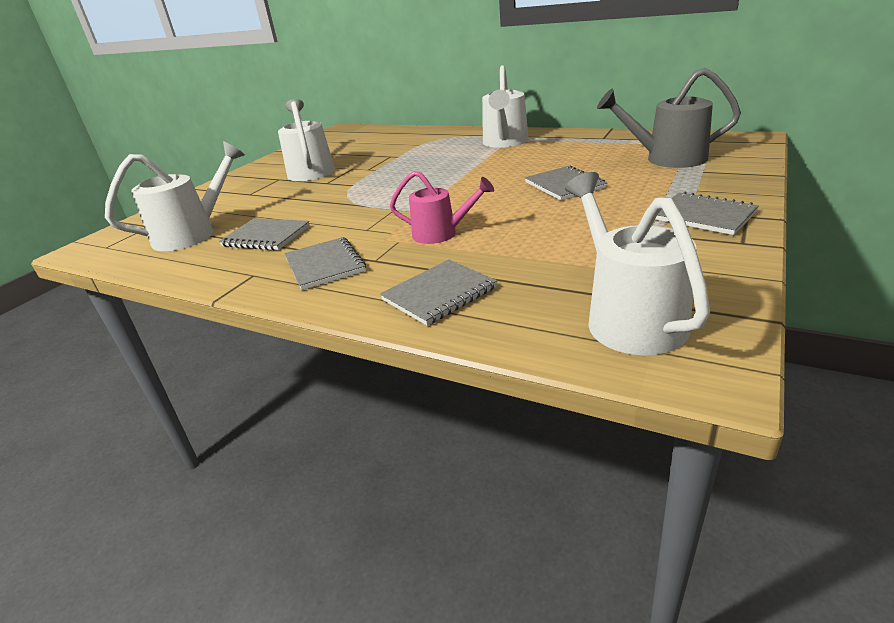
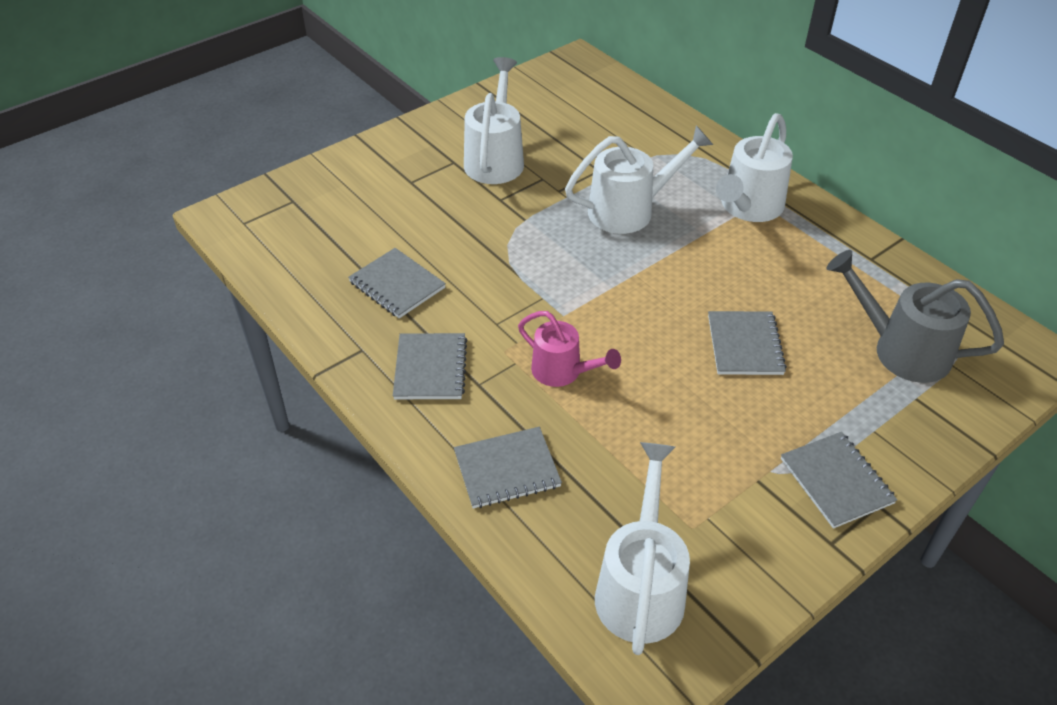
camera: 20 degrees right, 15 degrees up
(194, 233) = (331, 241): white watering can -> white watering can (630, 210)

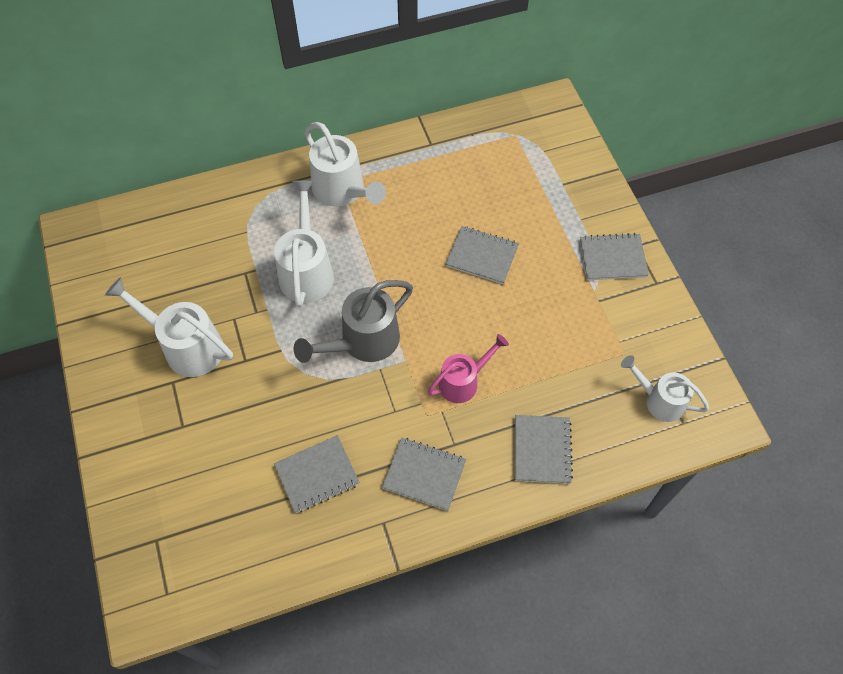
camera: 70 degrees left, 15 degrees up
(641, 586) = (659, 400): white watering can -> white watering can, size x0.66
(900, 349) = (520, 171): grey watering can -> grey watering can (362, 342)

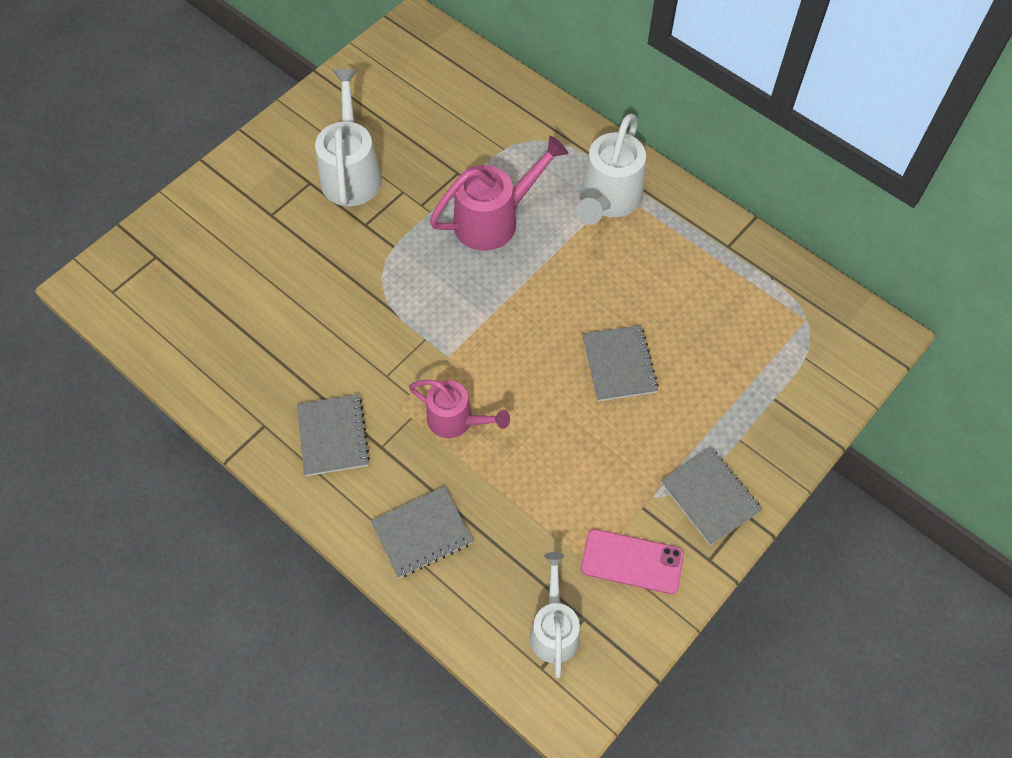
camera: 60 degrees right, 0 degrees up
(307, 269) = (495, 219): white watering can -> pink watering can
(317, 475) = (282, 345): grey notebook -> none
(362, 342) = (445, 309): grey watering can -> none
(634, 328) = (632, 561): none -> pink phone

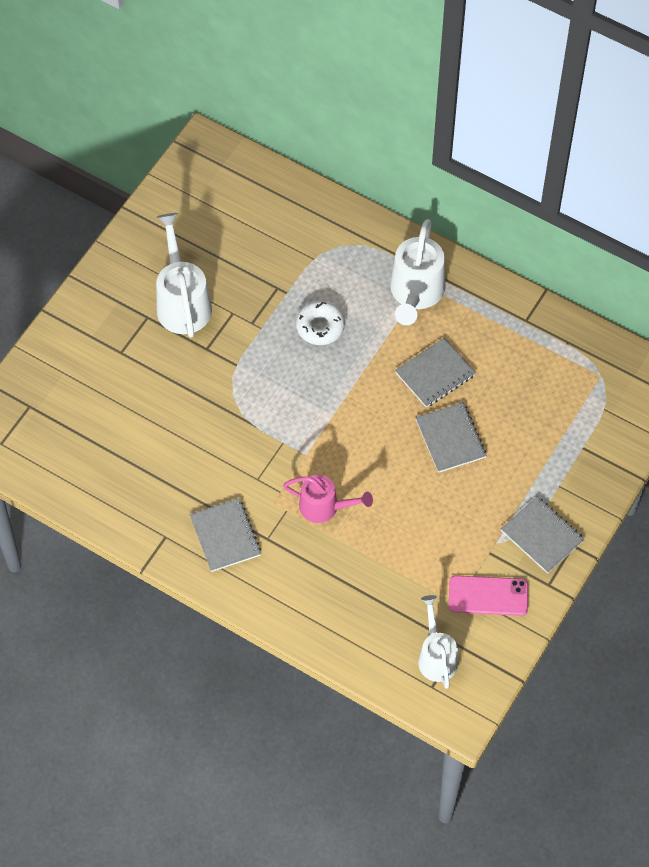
camera: 10 degrees left, 0 degrees up
(422, 533) = (317, 601): grey notebook -> grey notebook (435, 374)
(495, 219) = (320, 326): pink watering can -> white donut

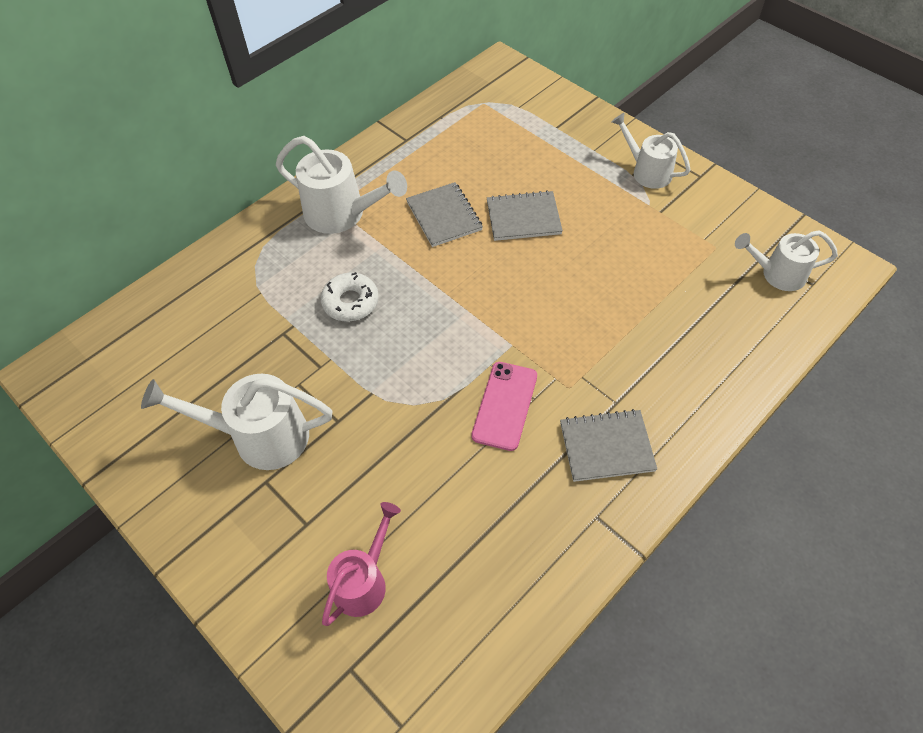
camera: 75 degrees left, 5 degrees down
(325, 507) = (584, 338): pink watering can -> pink watering can (364, 580)
(488, 596) = (709, 221): pink phone -> pink phone (505, 405)
(542, 536) = (646, 171): grey notebook -> white watering can

